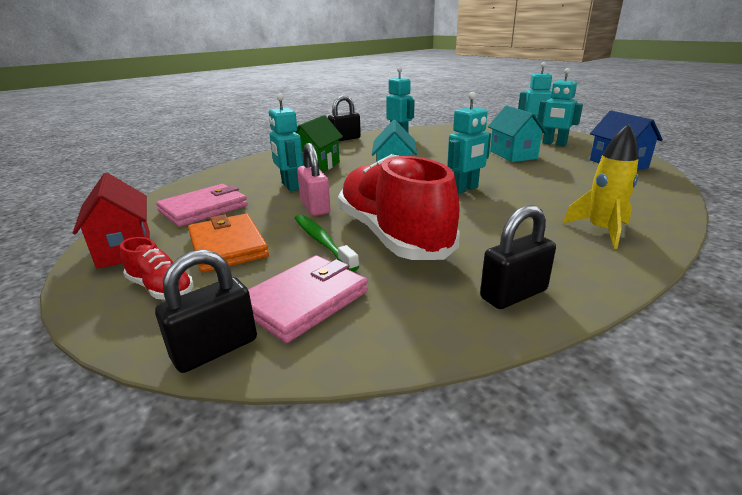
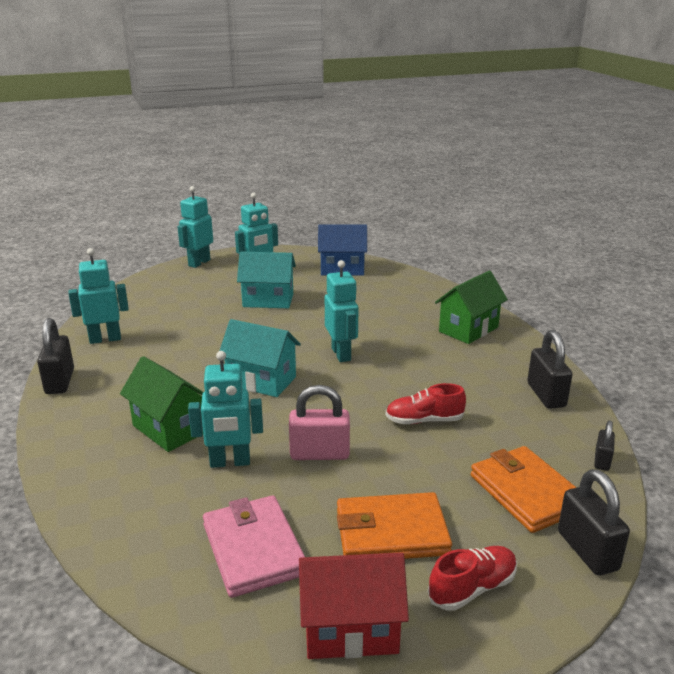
camera: 70 degrees left, 0 degrees up
(304, 301) = (526, 492): pink wallet -> orange wallet
(322, 242) = (416, 464): green toothbrush -> none
(392, 235) = (424, 420): red shoe -> red shoe, size x0.44
(397, 350) = (602, 461): none -> black padlock
(601, 231) = (468, 329): yellow rocket -> green house

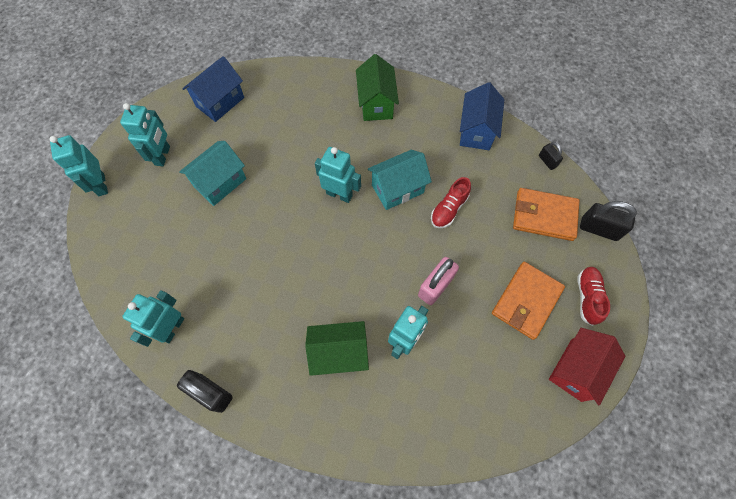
camera: 50 degrees left, 40 degrees up
(254, 549) = (490, 376): pink wallet -> none
(261, 381) = (329, 263): turquoise house -> turquoise house (397, 189)
(546, 395) = (476, 131): black padlock -> blue house

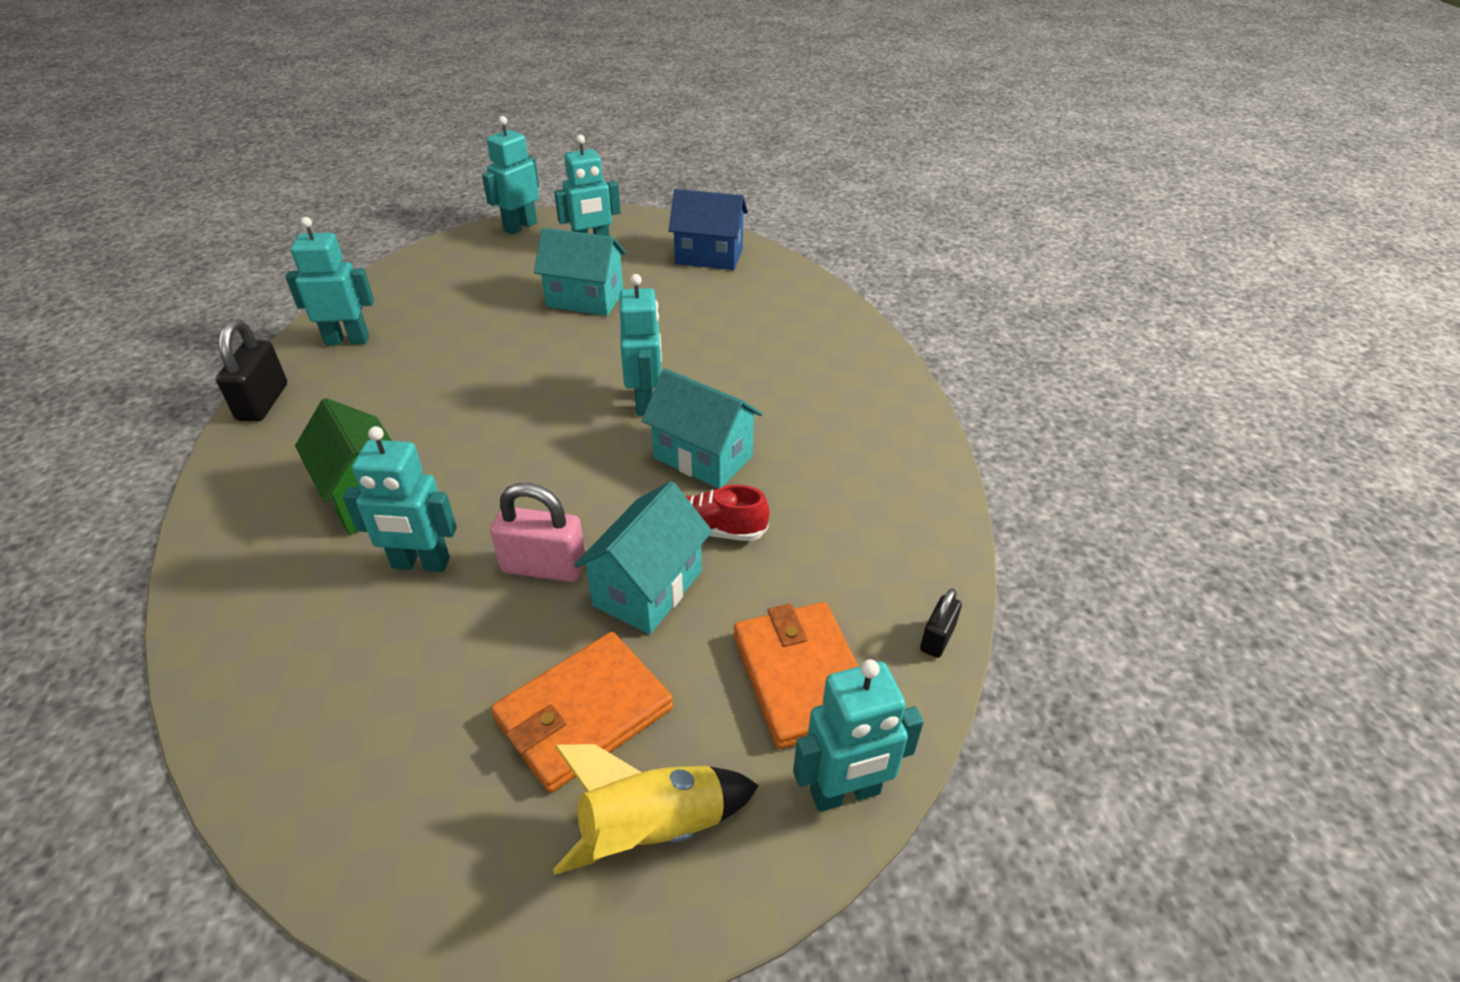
camera: 60 degrees right, 25 degrees down
(376, 103) = (842, 380): green house -> none
(470, 249) = (648, 588): none -> turquoise house
(476, 131) = (905, 510): blue house -> none
(526, 301) = (583, 714): orange wallet -> orange wallet turned 45 degrees counterclockwise
(576, 369) = (460, 865): red house -> none
(587, 297) = (653, 828): red shoe -> yellow rocket
(599, 229) = (845, 793): black padlock -> turquoise robot

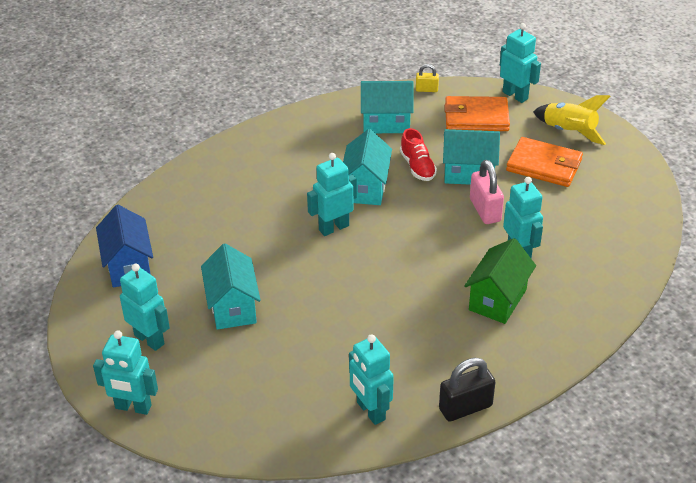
camera: 115 degrees left, 0 degrees up
(802, 677) = (476, 117): orange wallet -> orange wallet turned 45 degrees clockwise
(855, 538) = (386, 123): none -> turquoise house
(937, 638) = (426, 89): black padlock -> yellow padlock

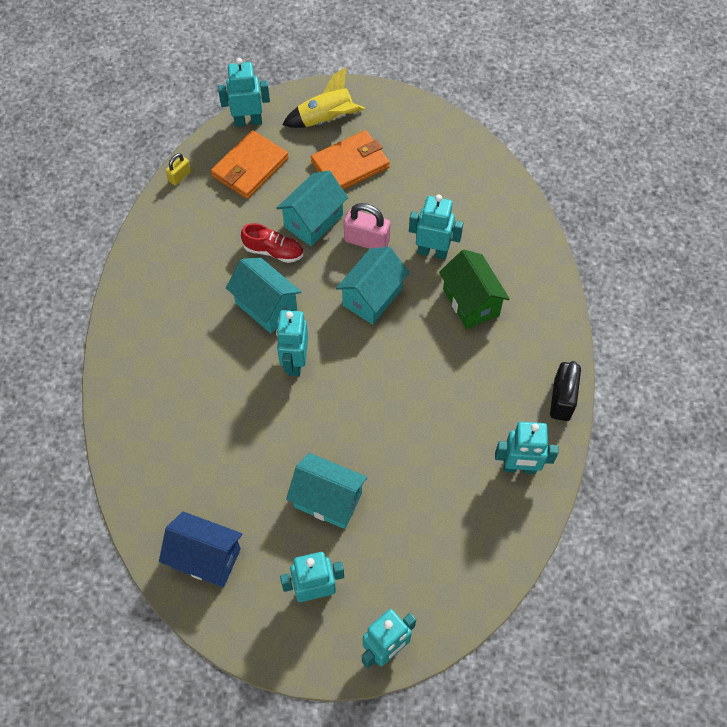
camera: 55 degrees left, 20 degrees up
(386, 123) = (196, 236): turquoise house -> turquoise house (372, 297)

